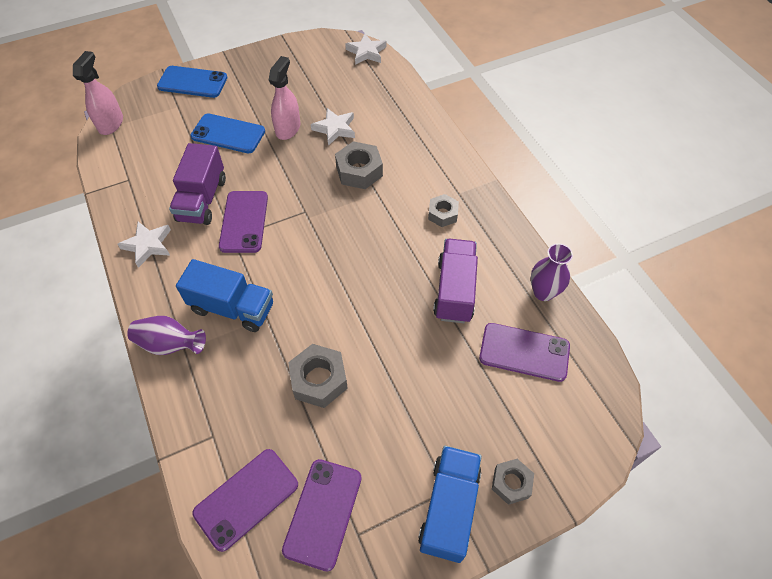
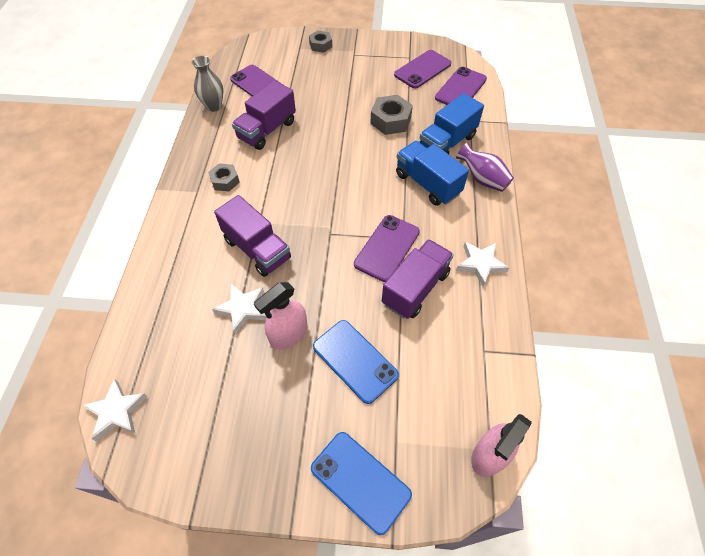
camera: 150 degrees left, 0 degrees up
(246, 498) = (461, 89): purple phone -> purple phone turned 45 degrees counterclockwise
(359, 171) = (257, 249): grey nut -> purple truck
(449, 508) = (358, 49): blue truck -> blue truck (447, 142)
(543, 292) = (214, 106): purple vase -> grey vase

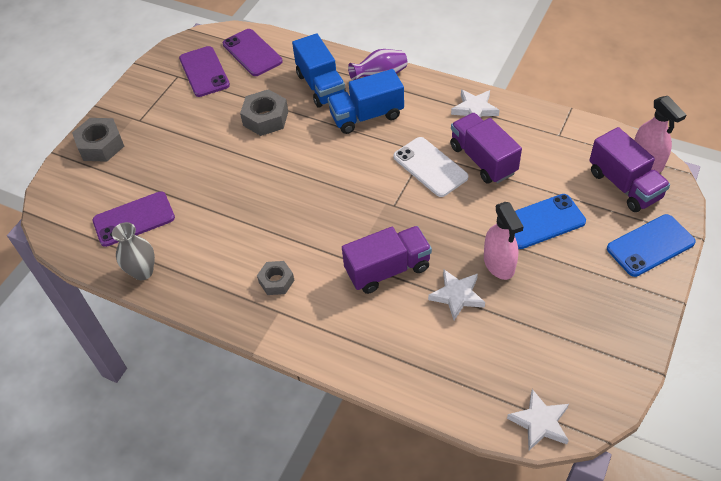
camera: 65 degrees left, 5 degrees down
(267, 130) = (217, 227): purple truck -> purple truck (624, 185)
(320, 45) = (101, 145): grey nut -> grey nut, size x1.56
(387, 248) = (430, 167): purple phone -> white phone

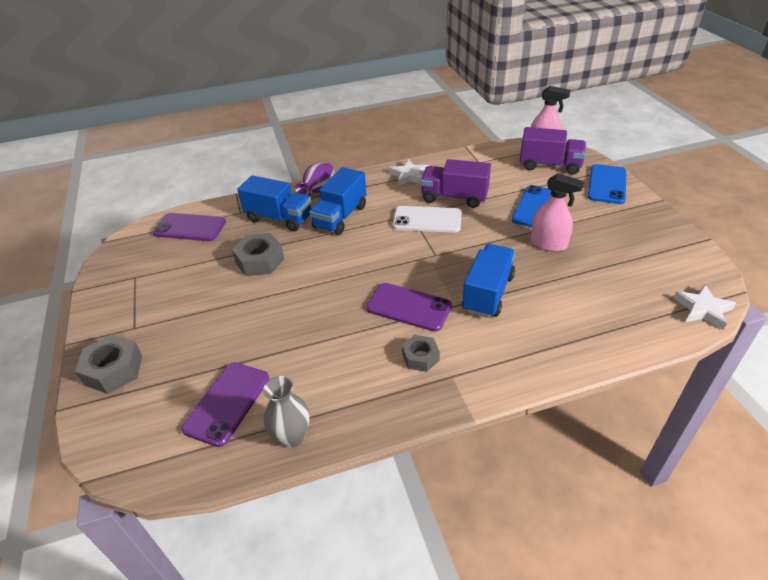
camera: 45 degrees left, 10 degrees down
(204, 72) = (159, 261): purple phone -> purple phone (408, 307)
(387, 269) = (488, 293): purple truck -> blue truck
(457, 296) = (552, 277): white star -> none

